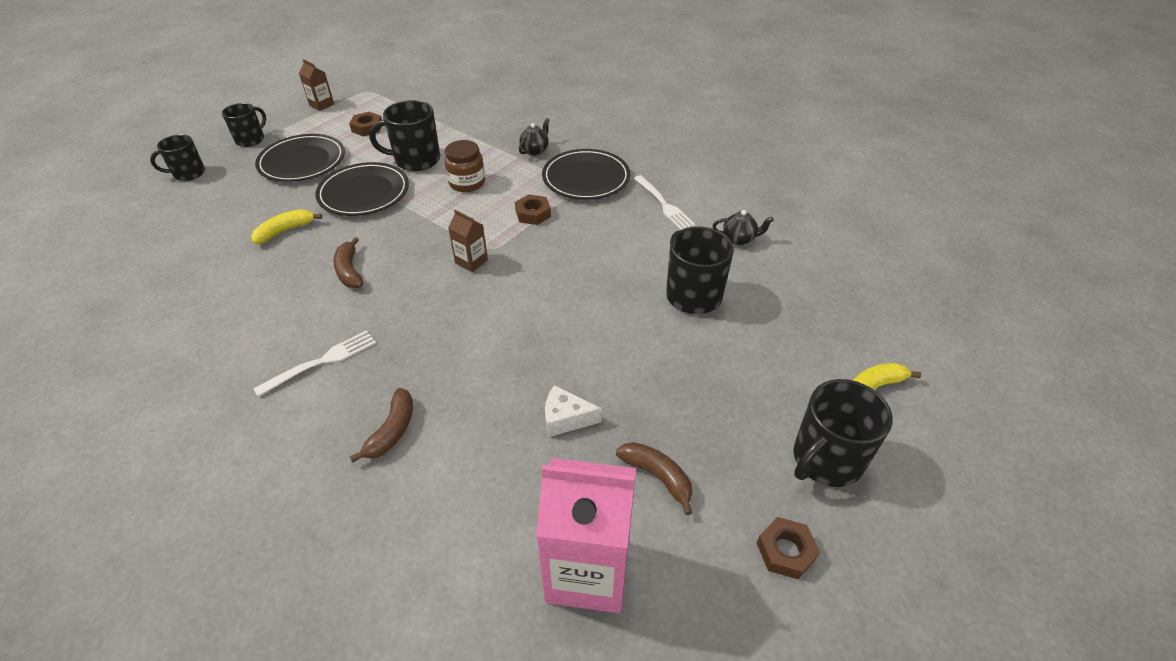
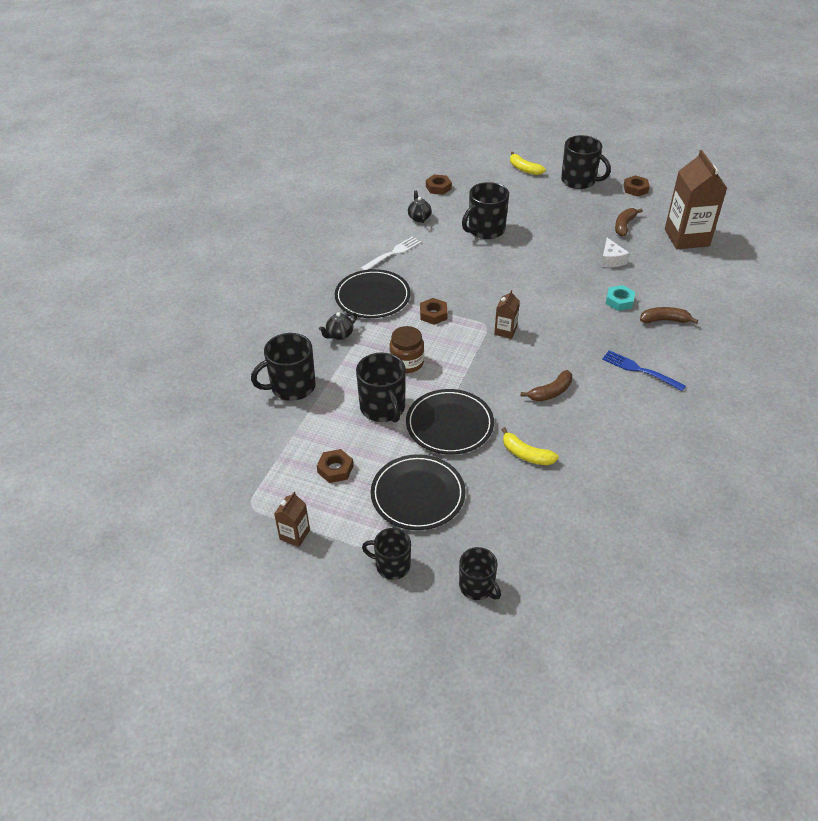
camera: 105 degrees left, 0 degrees up
(321, 362) = (640, 370): white fork -> blue fork
(464, 391) = (619, 301): none -> turquoise nut
(479, 118) = (291, 387): none -> black mug
(535, 150) = (339, 335): black teapot -> black teapot turned 60 degrees counterclockwise
(587, 571) = (686, 237): pink carton -> brown carton
(818, 272) = (438, 187): none -> brown nut

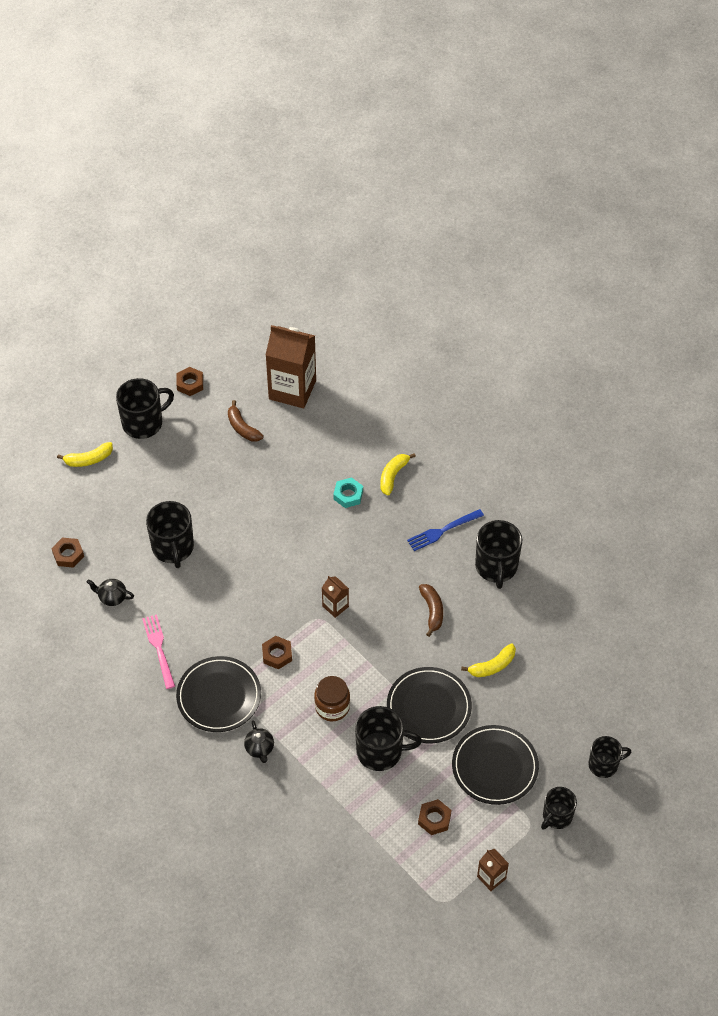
camera: 65 degrees left, 10 degrees up
(291, 387) = (311, 818): black mug -> black mug (496, 567)
(392, 253) = (159, 649): white fork -> pink fork
(611, 260) = (287, 468): white cheese -> none
(665, 320) = (393, 476): brown banana -> yellow banana

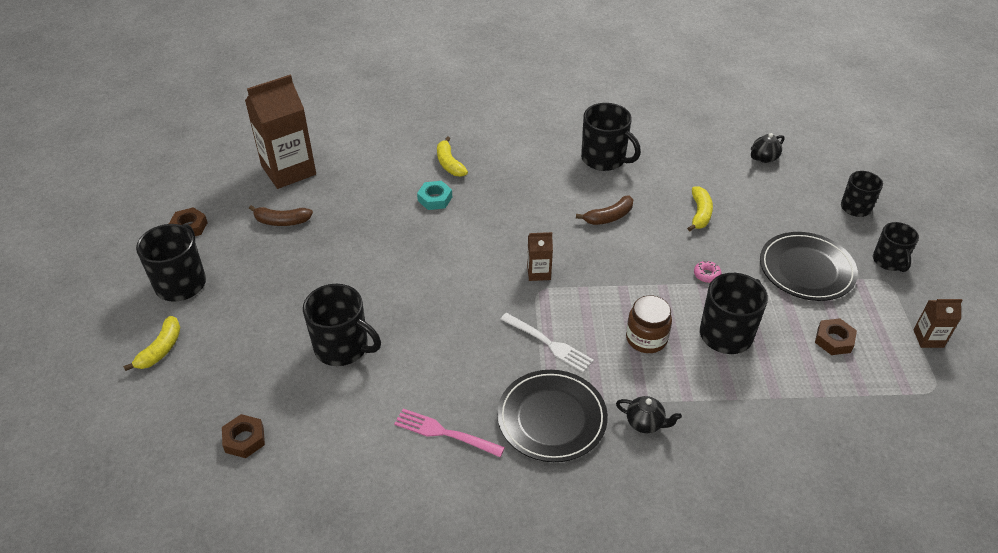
camera: 50 degrees left, 10 degrees down
(112, 597) = (340, 434): black teapot -> black teapot (764, 158)
(277, 654) = (548, 343): brown nut -> white fork
(429, 707) = (706, 275): black plate -> pink donut
(432, 611) = (608, 217): brown banana -> brown banana turned 120 degrees clockwise
(443, 531) = (536, 167): blue fork -> none

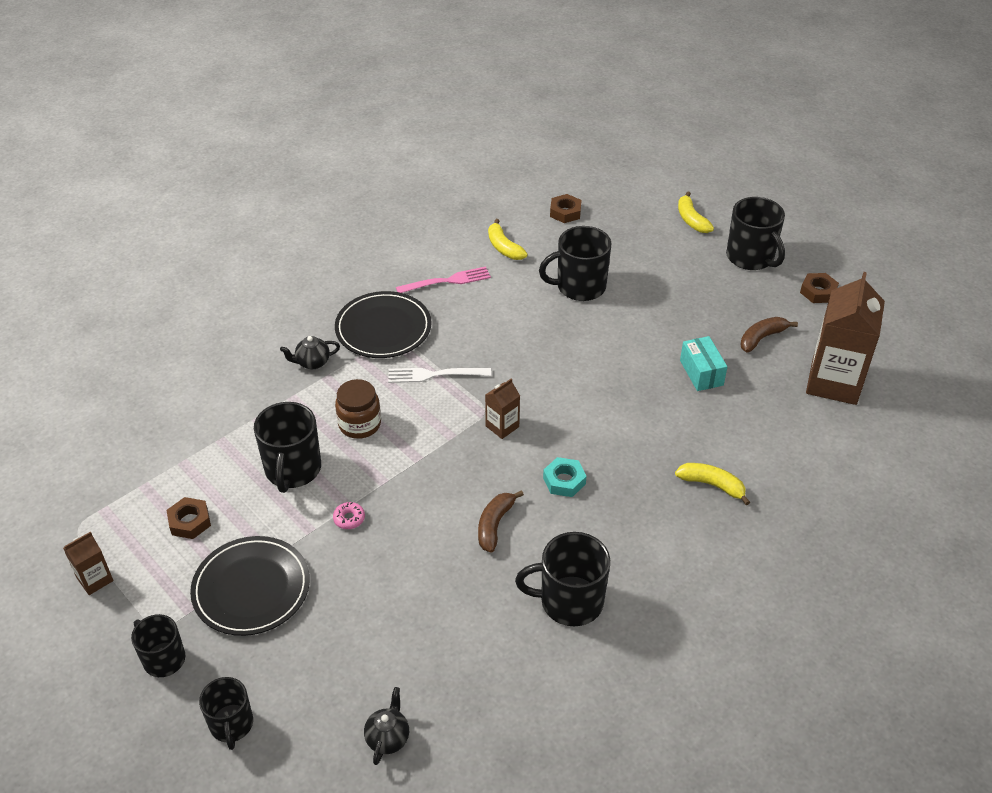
camera: 140 degrees right, 0 degrees up
(357, 225) = (701, 373): none -> turquoise box
(435, 199) = (673, 438): turquoise nut -> turquoise nut (564, 481)
(700, 214) = (406, 591): yellow banana -> yellow banana (504, 247)

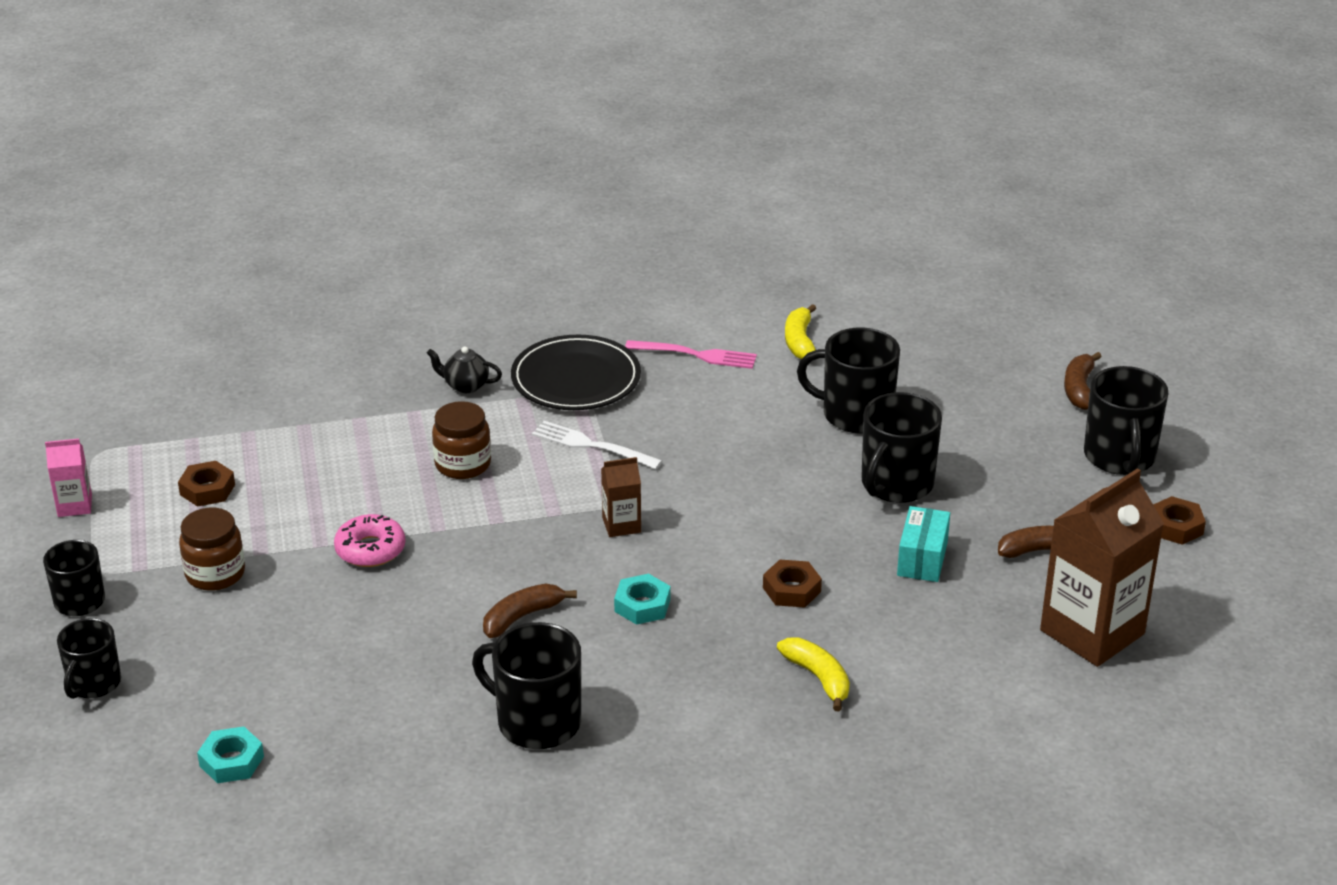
camera: 30 degrees right, 10 degrees down
(95, 579) = (75, 505): brown carton -> pink carton
(251, 588) = (215, 574): black plate -> brown jar
(292, 470) = (352, 481): black mug -> black mug (896, 484)
(349, 518) = (370, 549): pink donut -> pink donut, size x1.73
(388, 738) = (231, 761): black teapot -> turquoise nut
(565, 212) = (916, 328): brown nut -> brown nut (791, 590)
(691, 219) = (1079, 389): yellow banana -> brown banana

